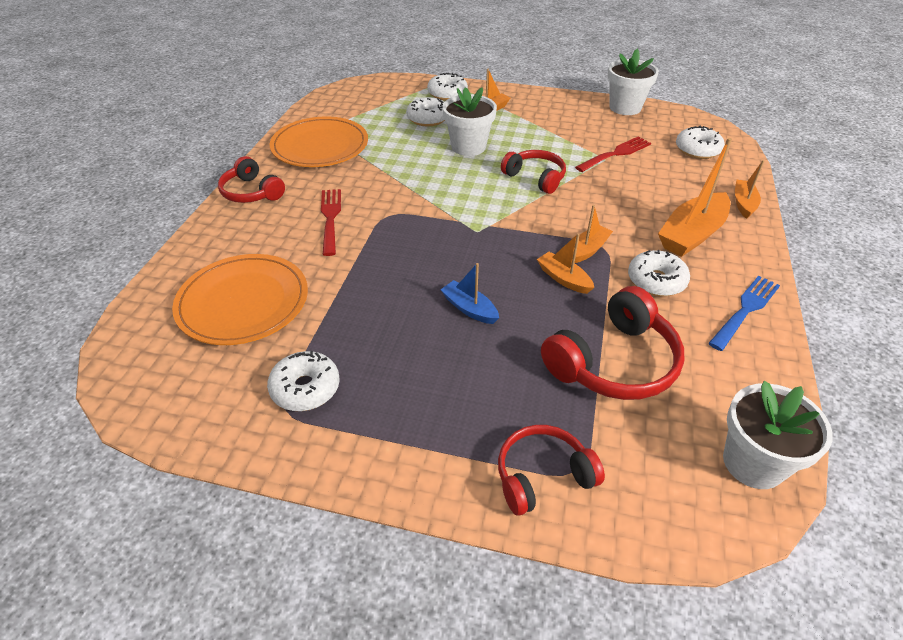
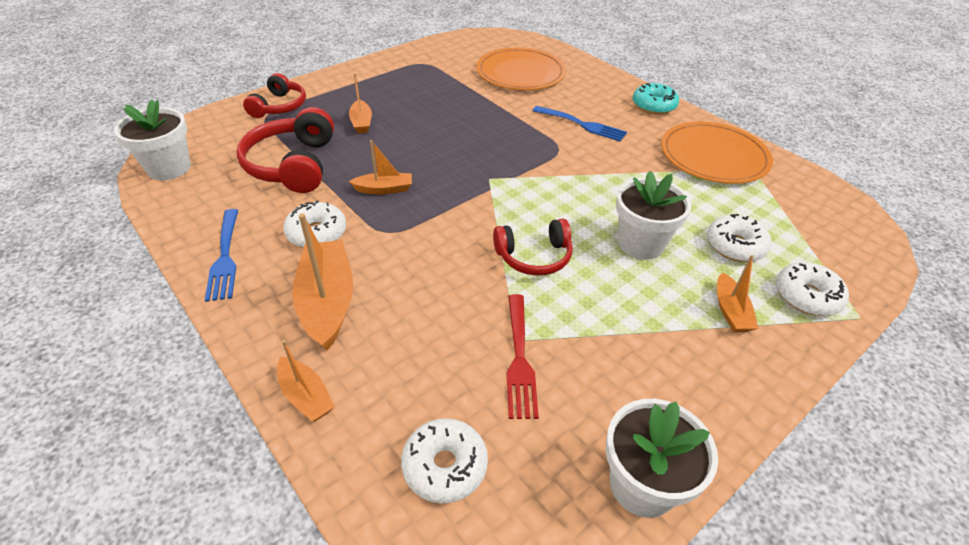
camera: 125 degrees right, 0 degrees up
(251, 192) = (654, 106): red headphones -> turquoise donut
(305, 388) = (427, 71): white donut -> none
(330, 218) = (582, 124): red fork -> blue fork
(469, 309) = (413, 137): blue boat -> none
(588, 250) = (396, 221): orange boat -> orange boat (361, 122)

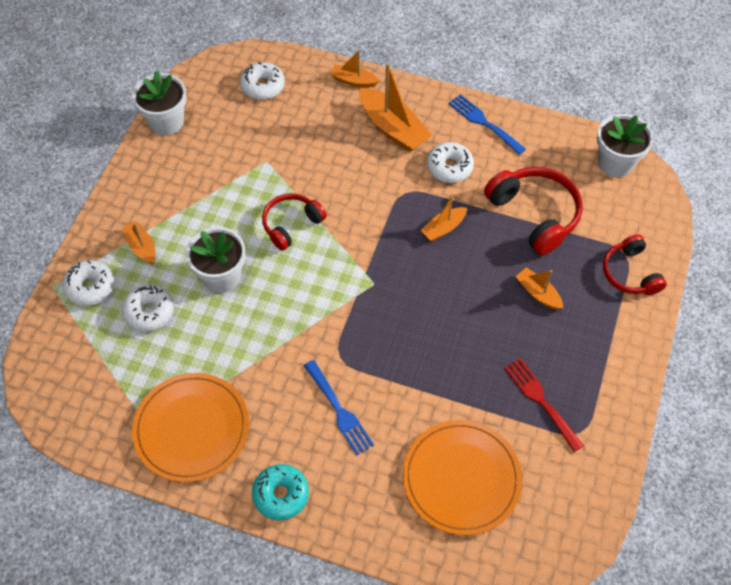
camera: 150 degrees right, 15 degrees up
(519, 359) = (258, 151): red fork -> red fork (541, 401)
(582, 124) = (339, 410): blue fork -> blue fork turned 120 degrees counterclockwise

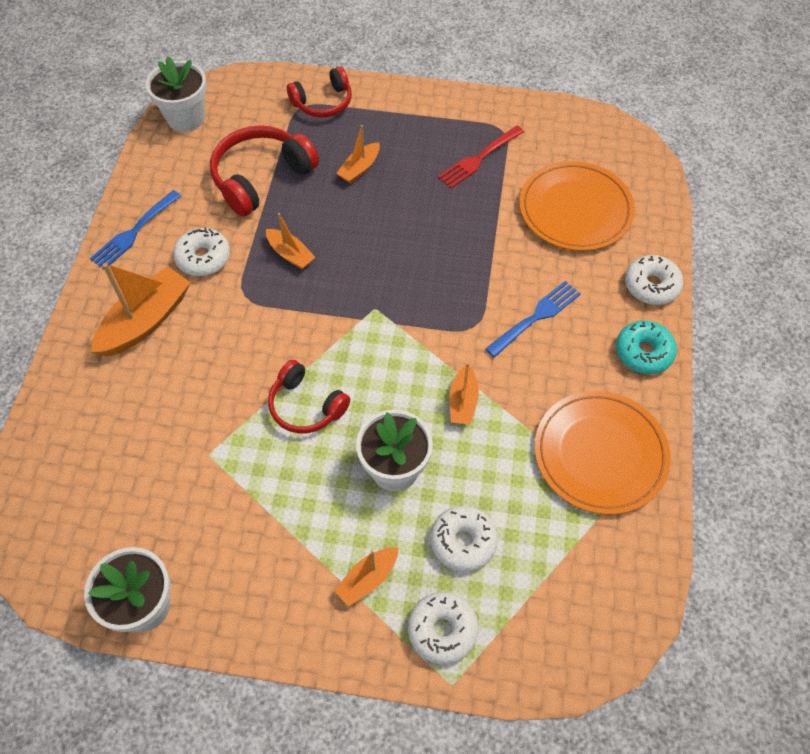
camera: 100 degrees left, 0 degrees up
(263, 86) = (74, 487): white donut -> white donut (651, 285)
(354, 81) = (65, 376): orange boat -> orange boat (463, 401)

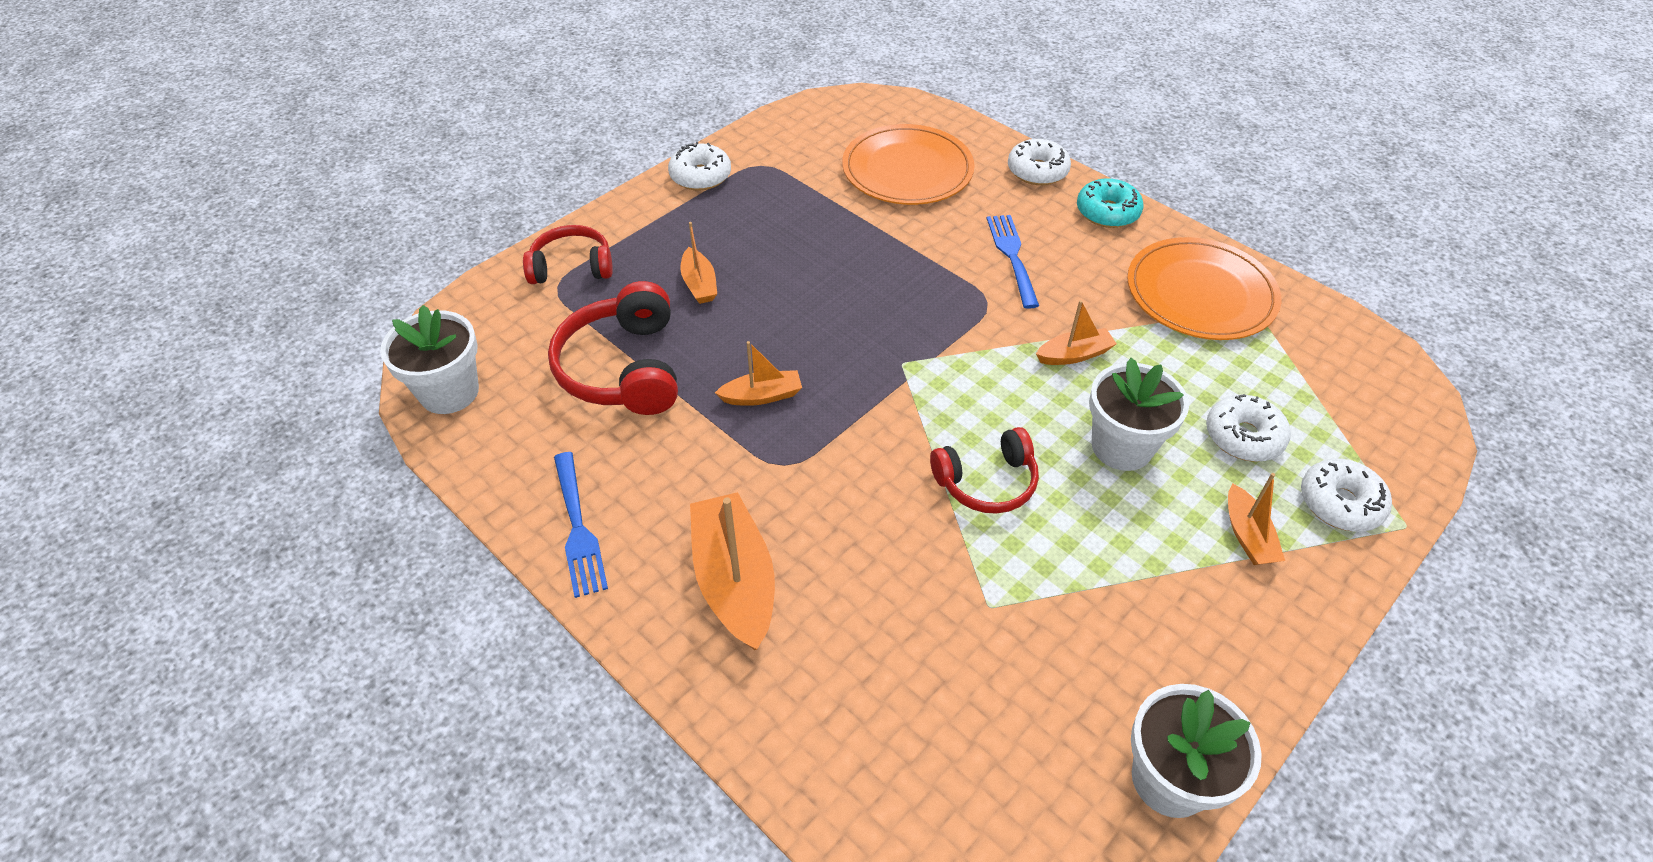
camera: 55 degrees left, 10 degrees down
(203, 258) = (690, 477): white donut -> white donut (700, 176)
(323, 102) = (572, 267): red headphones -> red headphones turned 105 degrees counterclockwise
(463, 401) = (1074, 355): orange boat -> orange boat turned 60 degrees counterclockwise
(479, 158) = (780, 197): red fork -> none

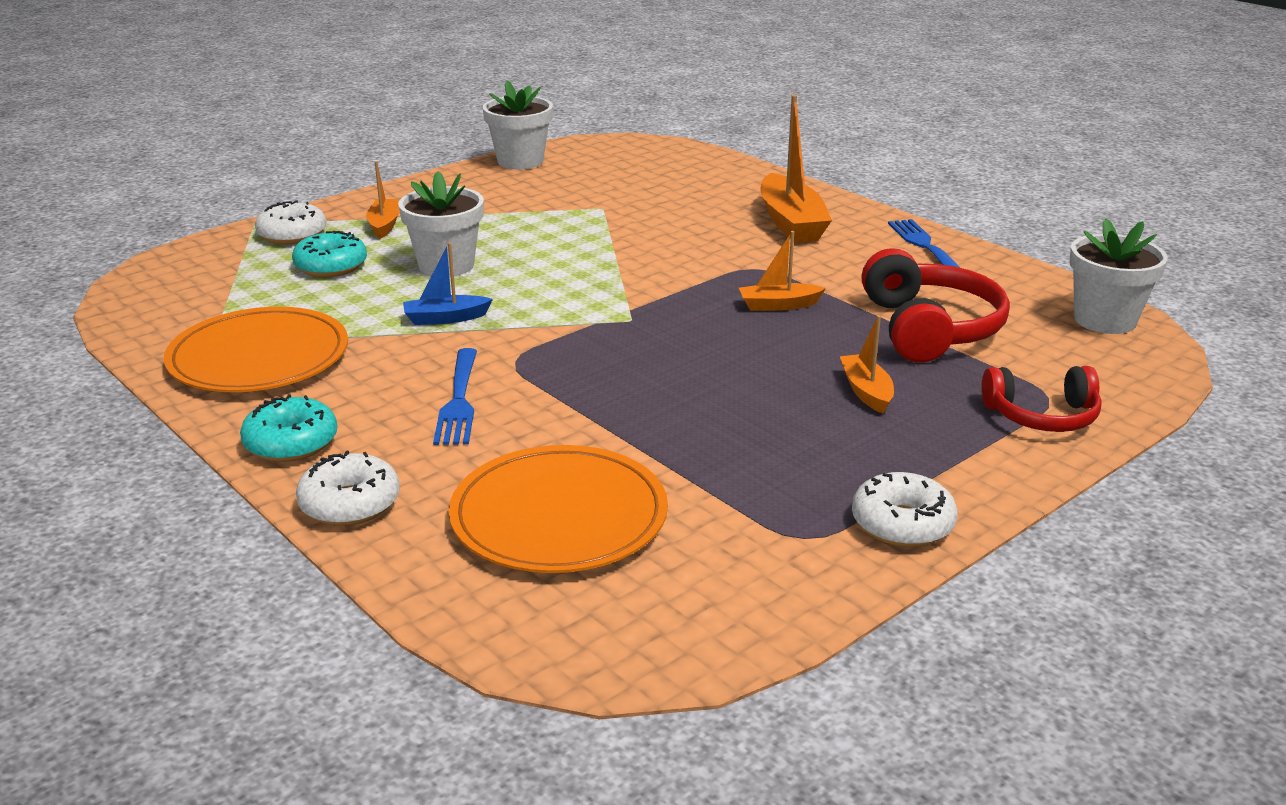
camera: 175 degrees left, 20 degrees down
(986, 482) = (578, 254): red headphones -> none
(1074, 355) = (446, 318): orange boat -> blue boat
(1243, 437) = (331, 266): white donut -> turquoise donut

